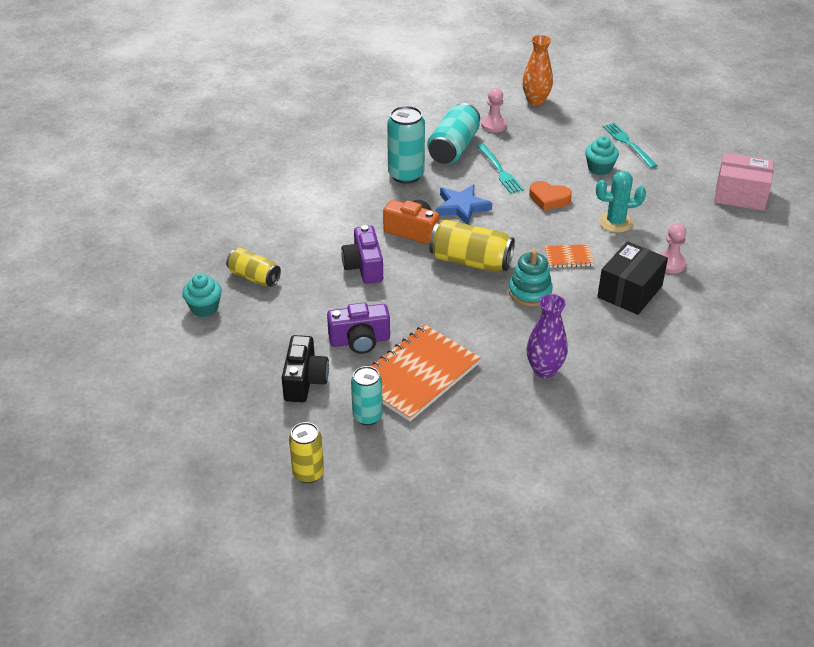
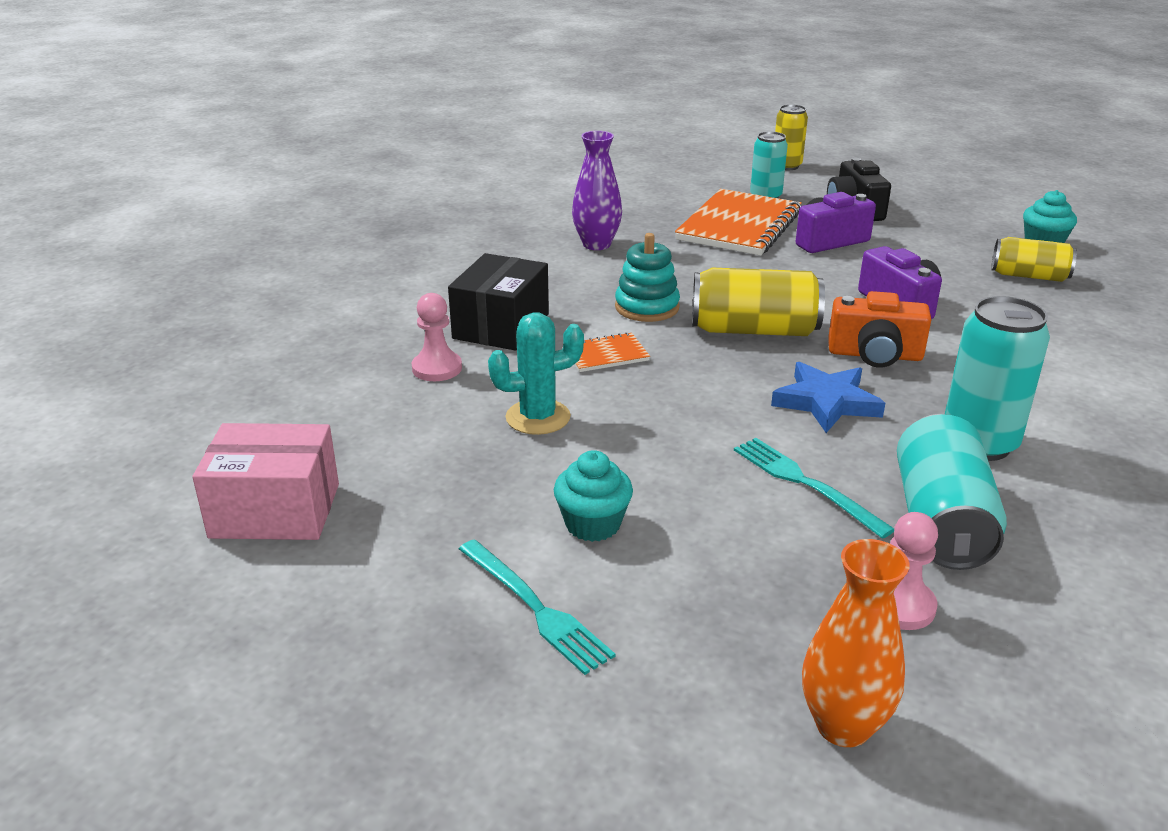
camera: 165 degrees right, 10 degrees down
(549, 199) = (676, 440): orange heart -> none

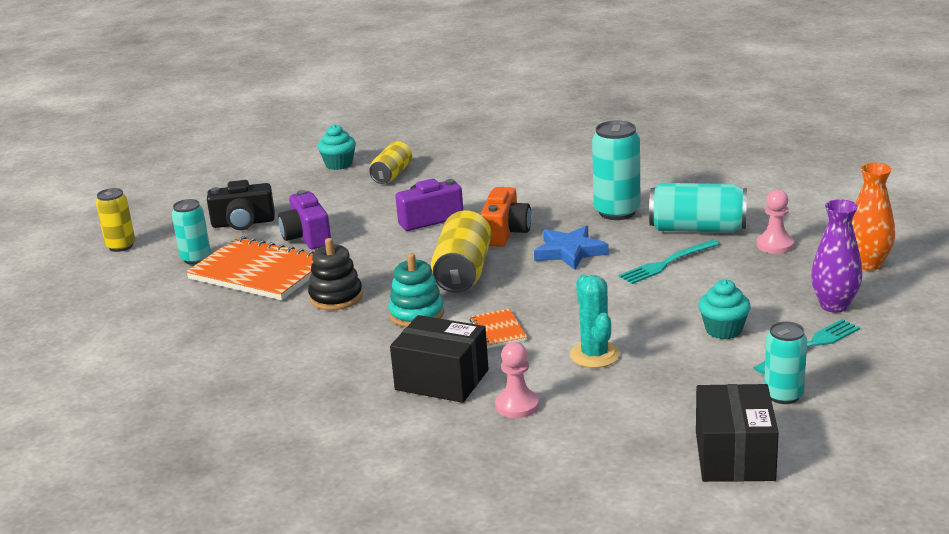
camera: 85 degrees left, 5 degrees down
(275, 510) = (734, 456): pink box -> black box
(400, 565) = (783, 395): none -> turquoise can
(596, 244) = (277, 339): purple vase -> purple vase (834, 305)
(685, 265) = (336, 297): none -> black stacking toy

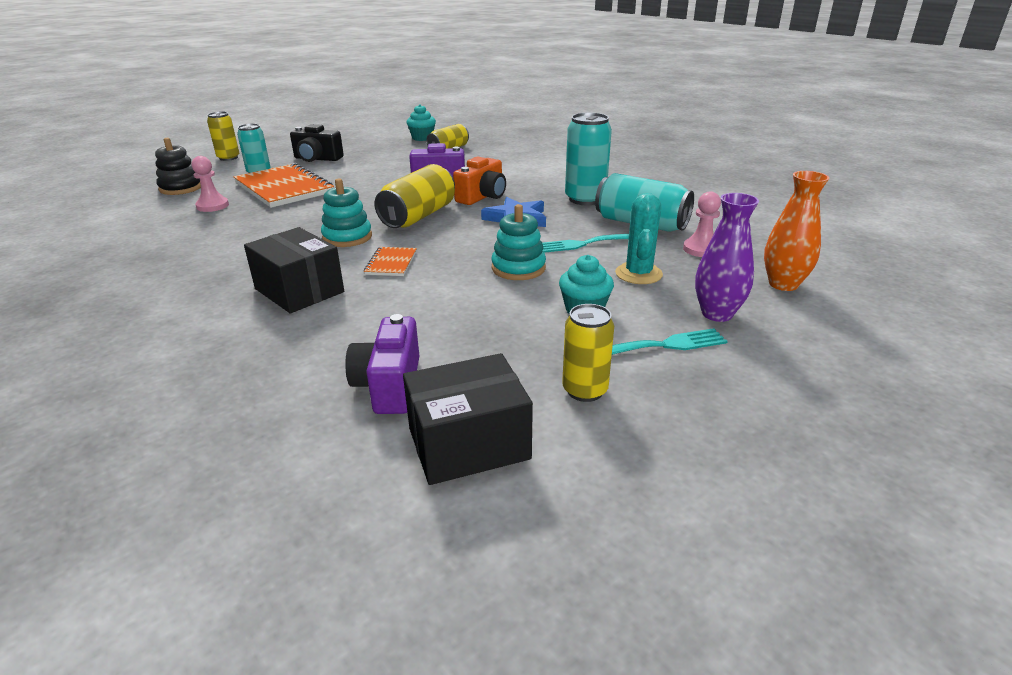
camera: 20 degrees right, 5 degrees up
(307, 237) = (344, 174): purple camera -> purple camera (389, 385)
(336, 297) = (309, 214): black stacking toy -> black stacking toy (181, 188)
(517, 405) = (328, 328): pink pawn -> pink pawn (212, 206)
(594, 355) = (444, 302): turquoise cactus -> turquoise cactus (638, 274)
(627, 305) = (518, 268): none -> turquoise stacking toy
(734, 456) = (468, 443): black box -> black box turned 45 degrees clockwise
(783, 395) = (585, 390): turquoise can -> yellow can

